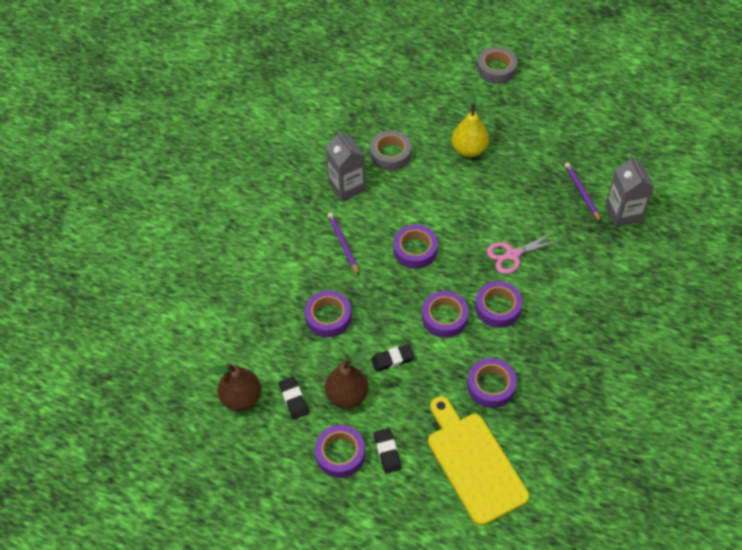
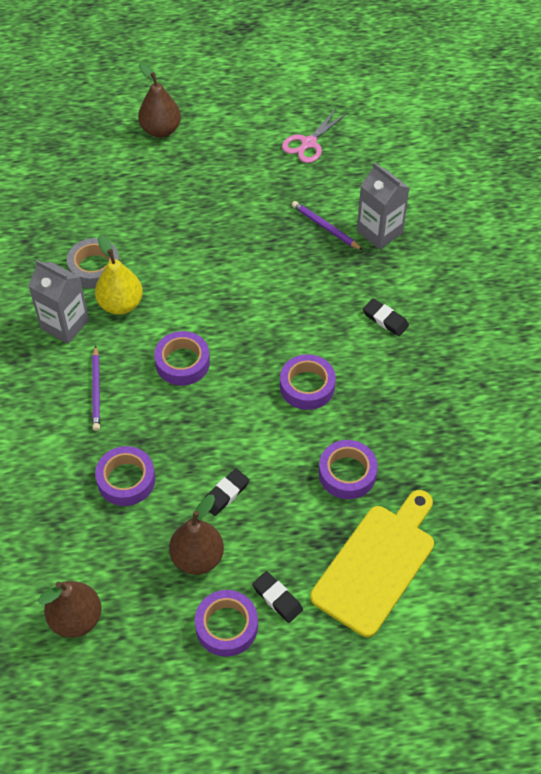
camera: 30 degrees left, 0 degrees up
(293, 399) = (138, 591): black eraser -> black eraser (385, 319)
(343, 244) = (96, 390): purple pencil -> purple pencil turned 135 degrees counterclockwise
(444, 317) = (256, 422): purple tape -> none
(469, 149) = (180, 228): yellow pear -> yellow pear (121, 304)
(474, 463) = (376, 565): yellow cutting board -> yellow cutting board turned 90 degrees clockwise
(496, 69) = (161, 130): grey tape -> brown pear
(512, 255) = (290, 323): pink scissors -> pink scissors (308, 143)

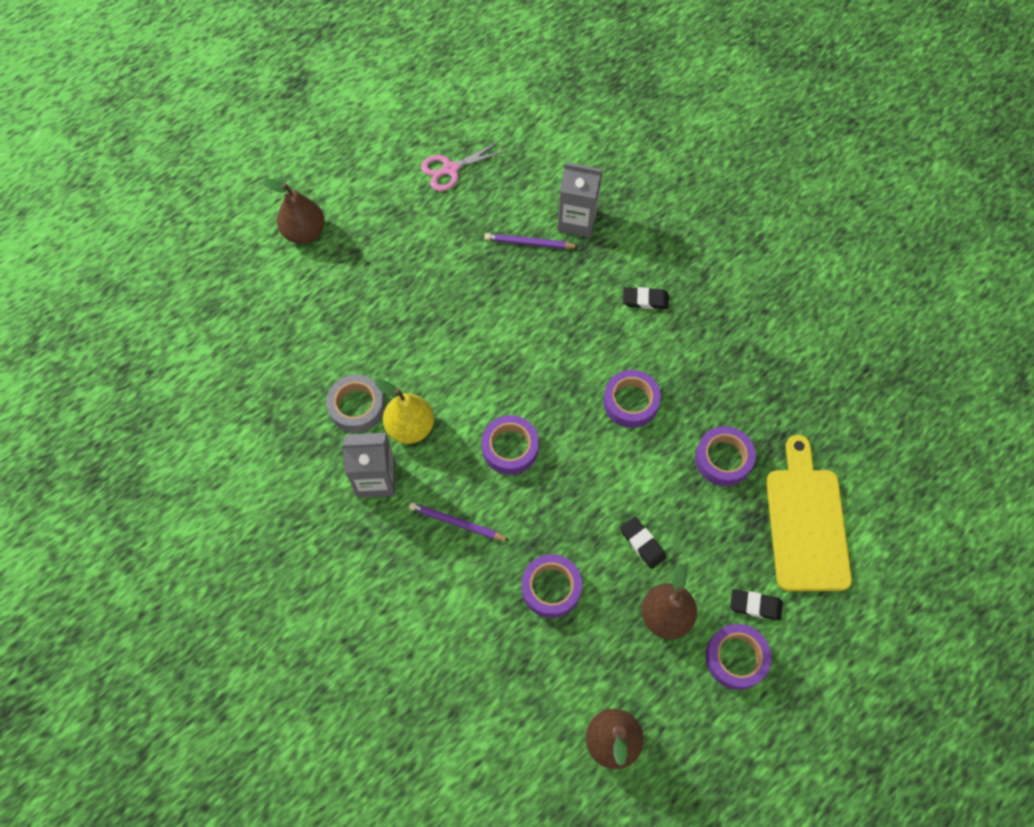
camera: 35 degrees left, 10 degrees up
(96, 390) = (457, 523): purple pencil -> purple pencil turned 150 degrees clockwise
(225, 494) = (642, 544): black eraser -> black eraser turned 45 degrees counterclockwise
(308, 143) = (450, 169): pink scissors -> pink scissors turned 60 degrees clockwise

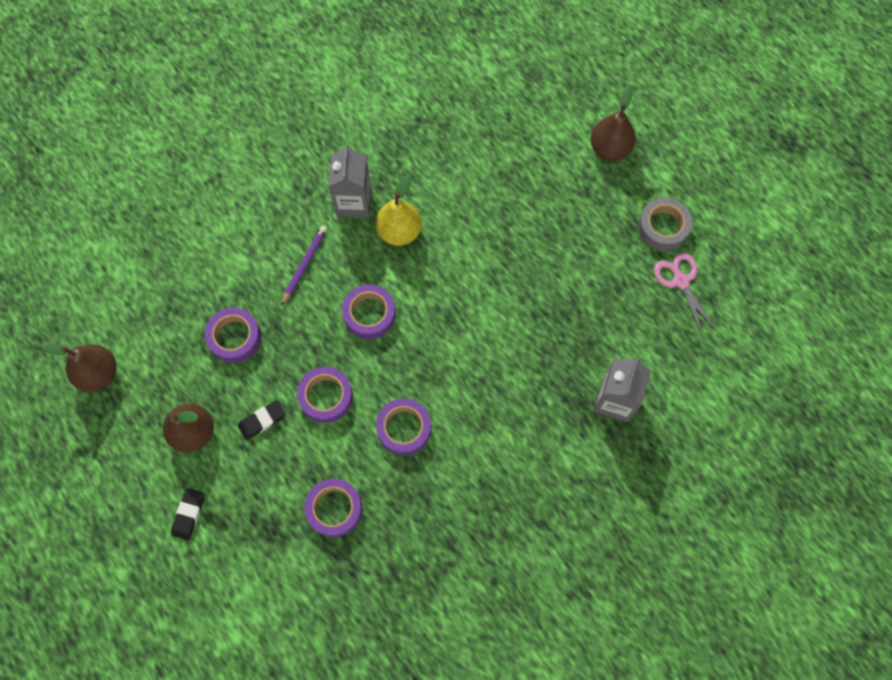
camera: 95 degrees right, 5 degrees up
(357, 406) = (424, 189): grey tape -> grey tape (663, 227)
(529, 243) = (588, 350): purple pencil -> none
(645, 300) = (515, 457): black eraser -> none
(736, 658) = (145, 488): purple tape -> purple tape (326, 396)
(806, 523) = (259, 579): yellow cutting board -> none

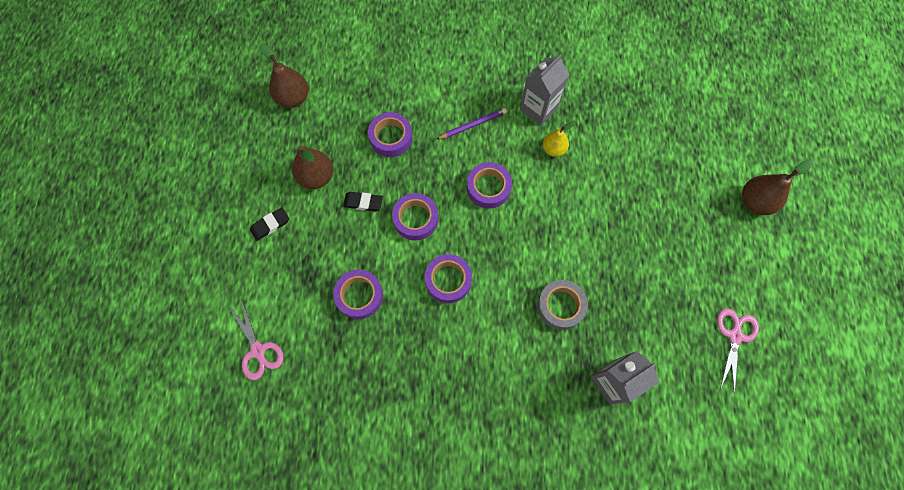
camera: 40 degrees right, 0 degrees up
(283, 637) = (258, 351): none -> pink scissors
(399, 231) = (553, 149): yellow pear -> yellow pear, size x0.67
(663, 227) = (752, 287): grey tape -> grey tape (560, 306)

